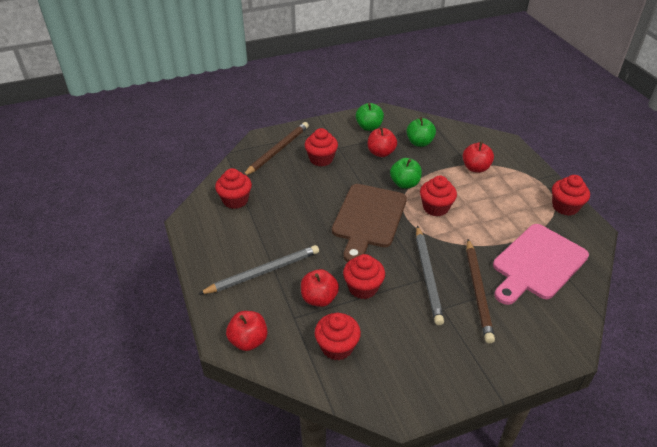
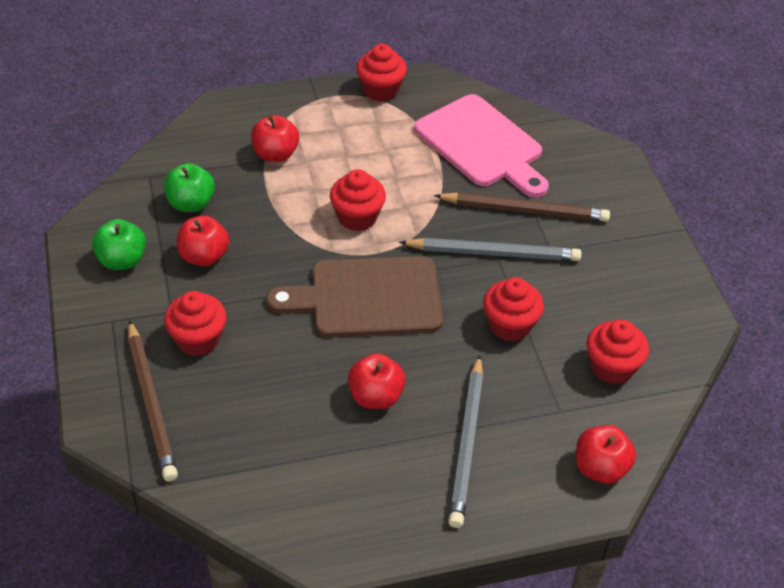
camera: 85 degrees left, 5 degrees up
(235, 200) = (285, 476): red cupcake -> none
(263, 272) = (467, 443): grey pencil -> grey pencil turned 150 degrees counterclockwise
(277, 150) = (151, 403): brown pencil -> brown pencil turned 150 degrees counterclockwise
(319, 298) = (526, 377): red apple -> red apple (375, 396)
(368, 219) = (367, 298): brown cutting board -> brown cutting board turned 150 degrees clockwise
(404, 184) = (293, 241): green apple -> none

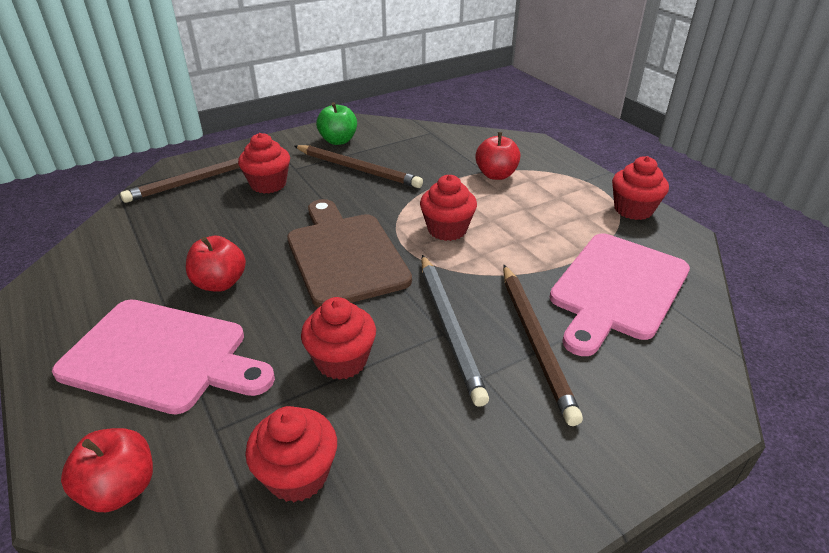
camera: 75 degrees right, 10 degrees down
(191, 203) = (412, 152): green apple -> none
(204, 256) = (358, 169): red apple -> brown pencil
(467, 443) = (162, 356): grey pencil -> pink cutting board

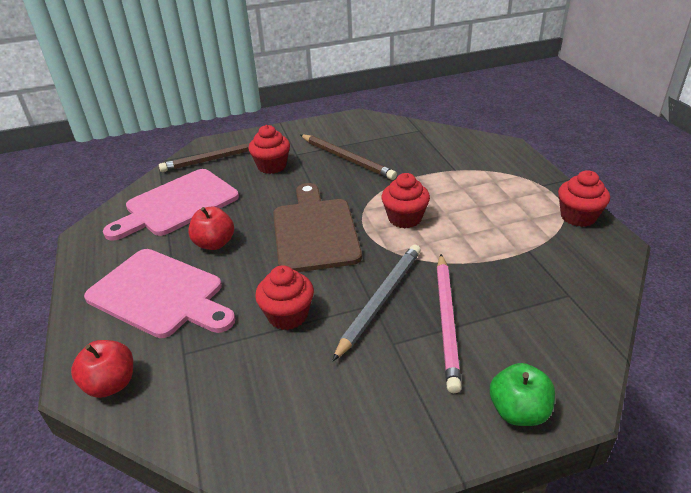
camera: 15 degrees right, 0 degrees up
(297, 475) = (232, 395): red cupcake -> none
(338, 141) = (338, 132): green apple -> green apple (518, 411)
(449, 327) = (380, 300): grey pencil -> grey pencil turned 150 degrees counterclockwise
(496, 175) = (463, 174): red apple -> none
(536, 341) = (447, 321): brown pencil -> pink pencil
(617, 289) = (534, 286): pink cutting board -> pink cutting board (177, 204)

